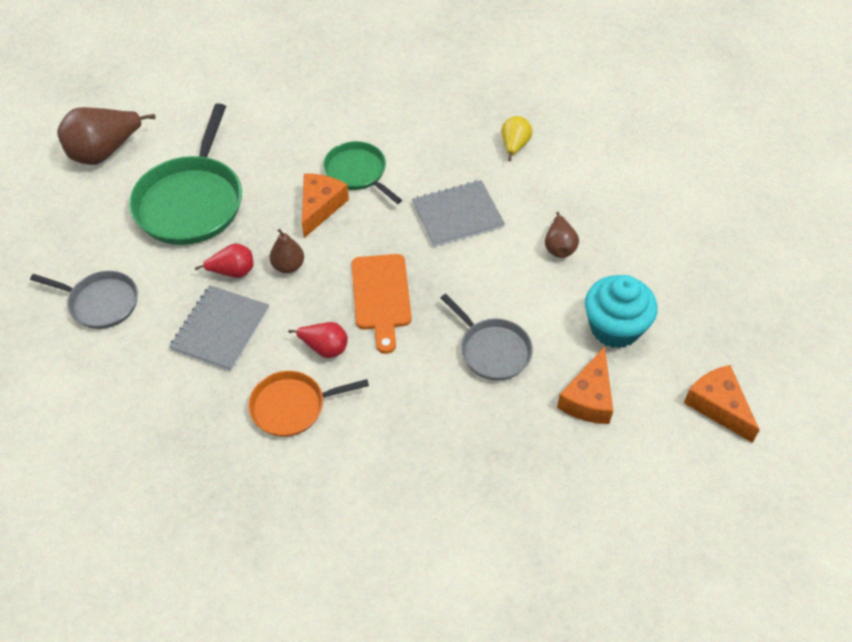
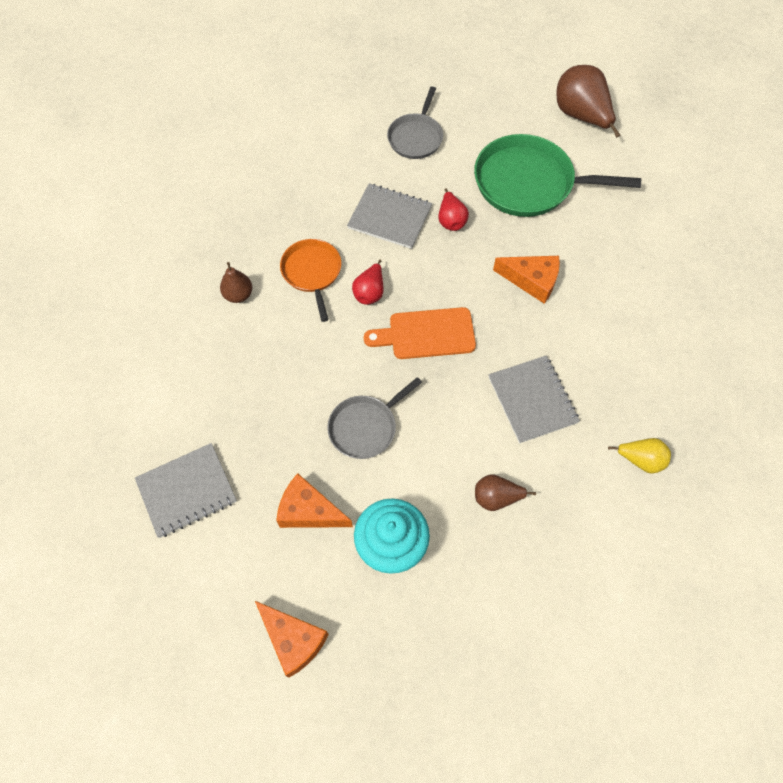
camera: 90 degrees right, 10 degrees up
(288, 266) = (459, 260): brown pear -> brown pear (238, 295)
(357, 172) = (581, 310): green pan -> none
(578, 518) = (187, 491): none -> grey notebook
(718, 406) = (293, 640): orange cheese -> orange cheese turned 75 degrees clockwise

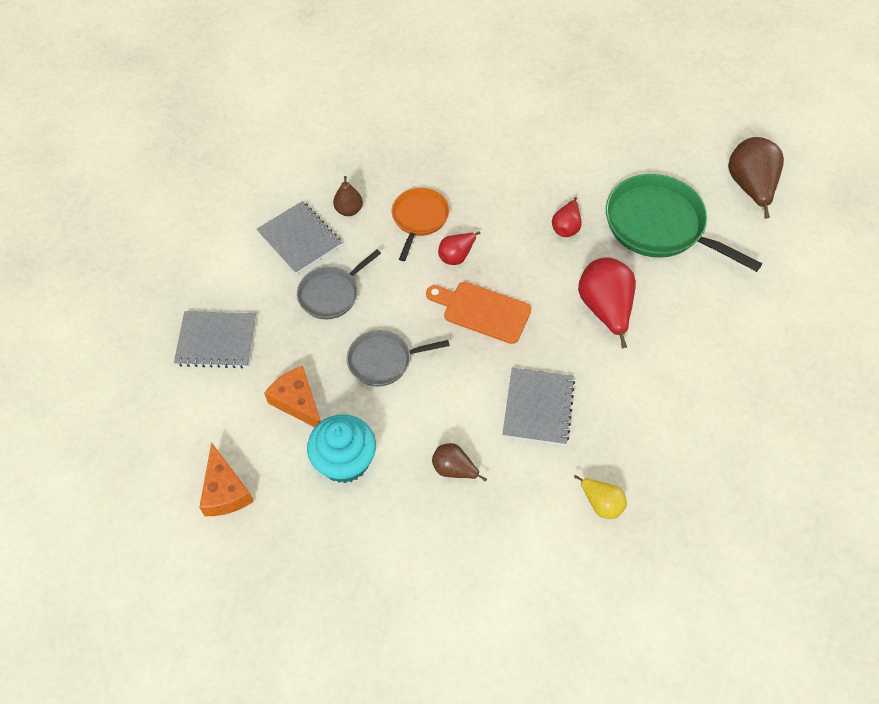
camera: 30 degrees right, 5 degrees down
(390, 217) = (514, 202): grey notebook -> grey notebook (300, 239)
(416, 137) = (581, 144): grey pan -> grey pan (331, 294)
(532, 281) = (605, 309): orange cheese -> red pear

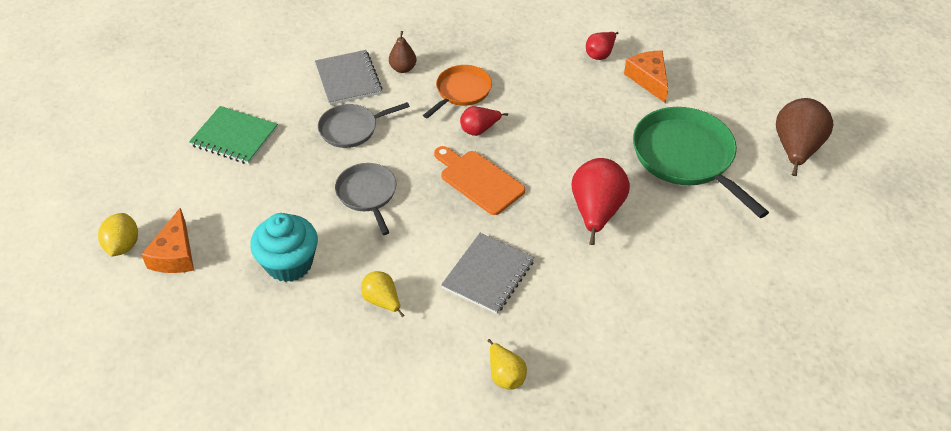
camera: 20 degrees right, 10 degrees down
(166, 500) = (123, 246): none -> yellow lemon
(216, 341) = (234, 137): grey notebook -> green notebook
(297, 402) = (275, 204): orange cheese -> orange cheese (648, 79)
(383, 361) = (367, 194): grey pan -> grey pan turned 60 degrees clockwise
(454, 469) = (382, 301): brown pear -> yellow pear
(566, 227) = (594, 134): red pear -> red pear (600, 54)

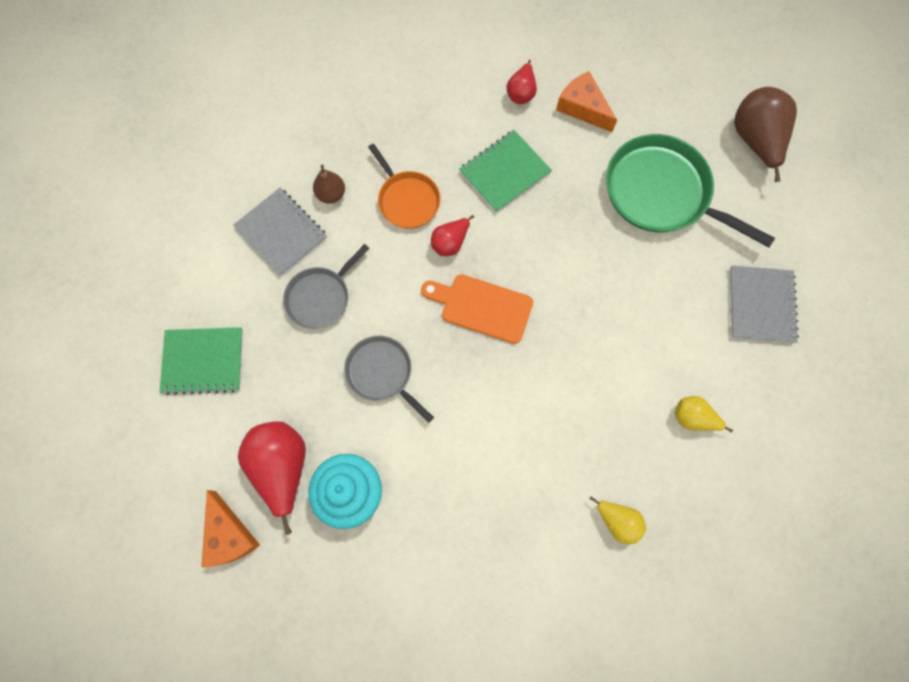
camera: 25 degrees left, 25 degrees up
(123, 246) = (168, 550): yellow lemon -> none
(382, 301) = (464, 493): yellow pear -> yellow pear (693, 418)
(461, 91) = (407, 200): orange pan -> orange pan turned 135 degrees clockwise
(488, 274) = (547, 416): grey notebook -> grey notebook (761, 305)
(554, 99) = (504, 172): none -> green notebook
(596, 212) = (610, 297): red pear -> red pear (282, 467)

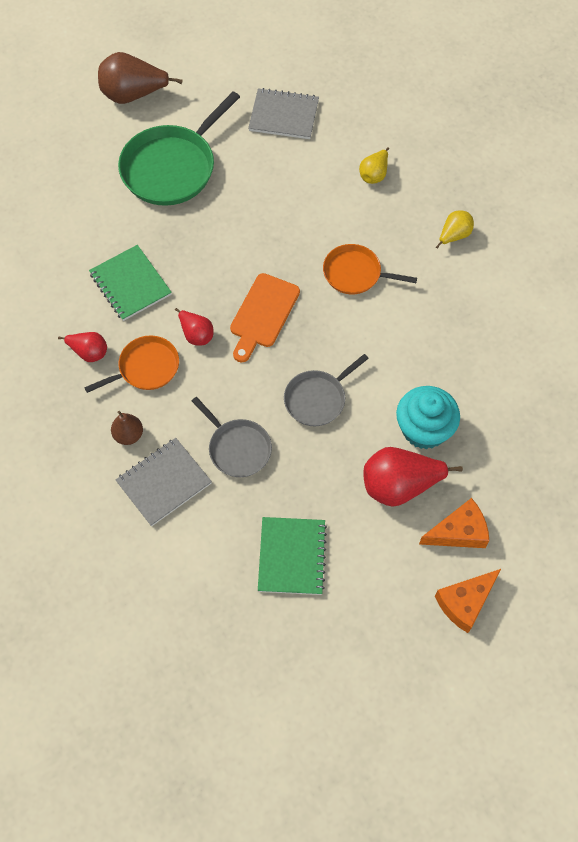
camera: 85 degrees left, 10 degrees down
(521, 93) = (47, 262): red pear -> red pear (89, 352)
(547, 403) = (355, 273): none -> orange pan
(583, 107) = (74, 215): orange cheese -> orange cheese (465, 602)

